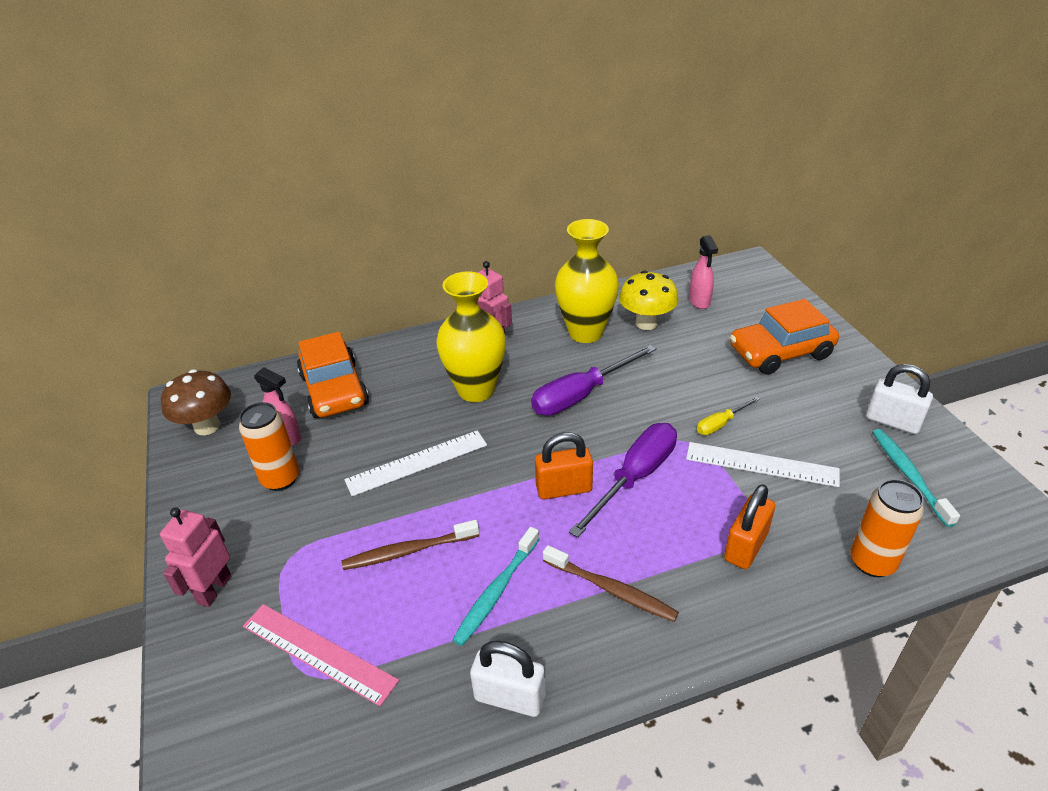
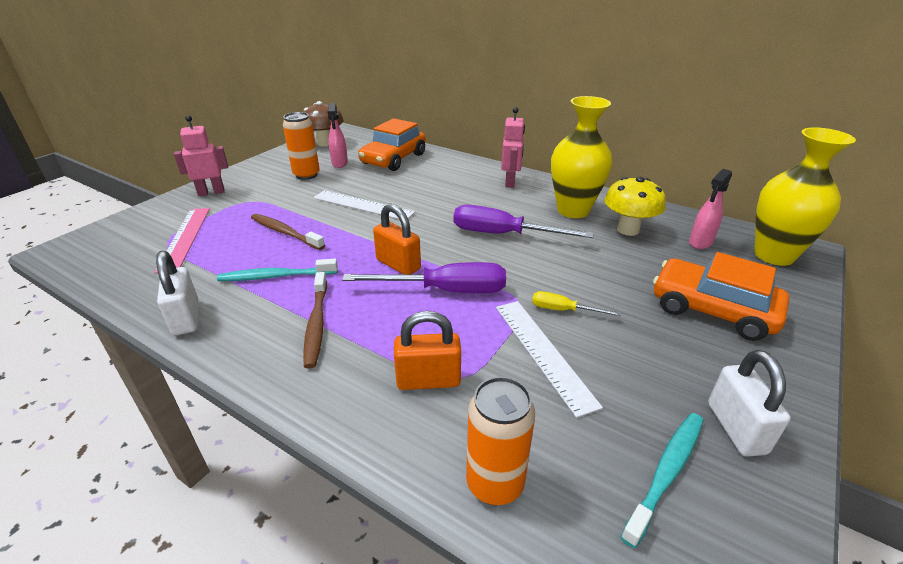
camera: 50 degrees right, 5 degrees down
(476, 390) = (453, 197): yellow vase -> yellow vase (773, 255)

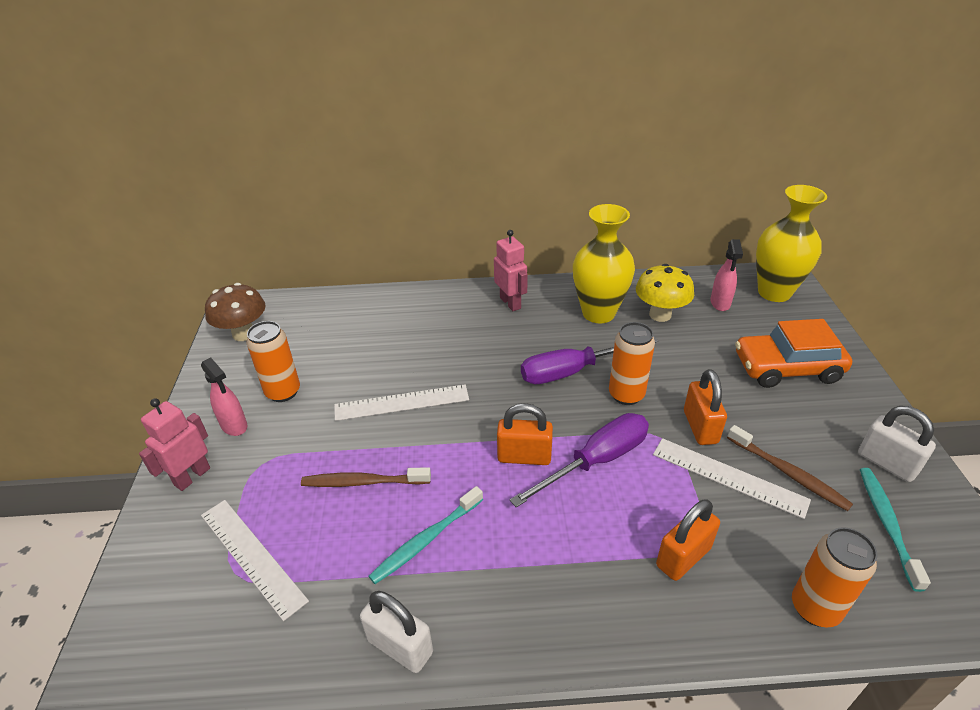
camera: 35 degrees left, 5 degrees up
(185, 238) = (252, 556): pink ruler -> white ruler
(316, 324) = (533, 566): brown toothbrush -> brown toothbrush (788, 473)
(339, 163) = (302, 357): pink spray bottle -> pink spray bottle (234, 426)
(393, 159) = (357, 323): orange car -> none
(526, 264) = (626, 395): none -> orange can
(563, 310) = (700, 427): yellow screwdriver -> orange padlock

